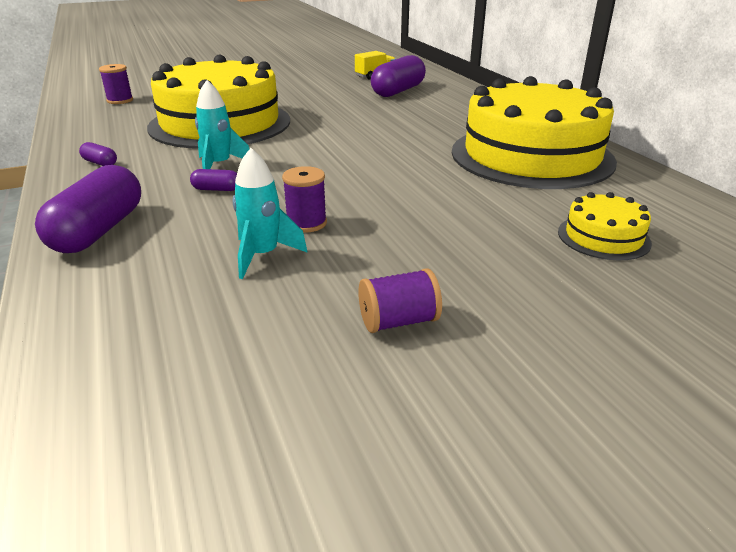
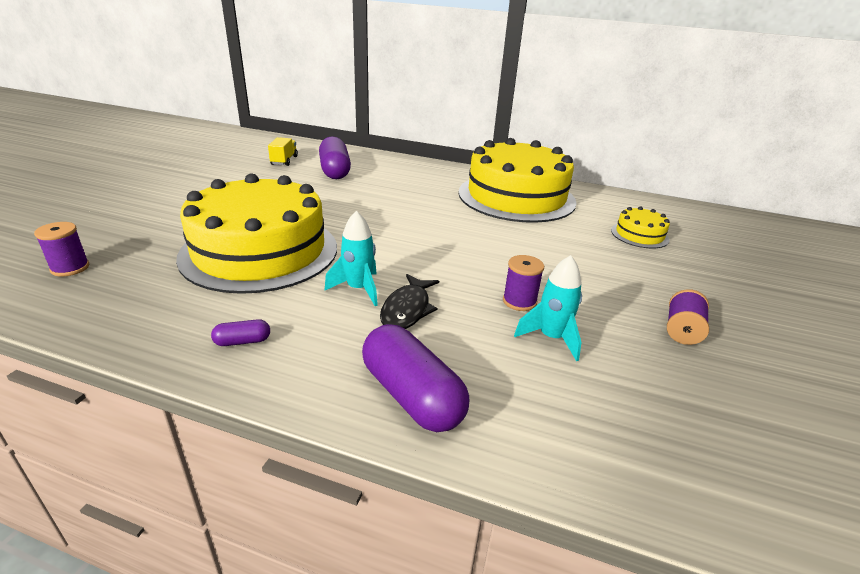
camera: 50 degrees left, 0 degrees up
(216, 189) = (407, 309): purple capsule -> black fish

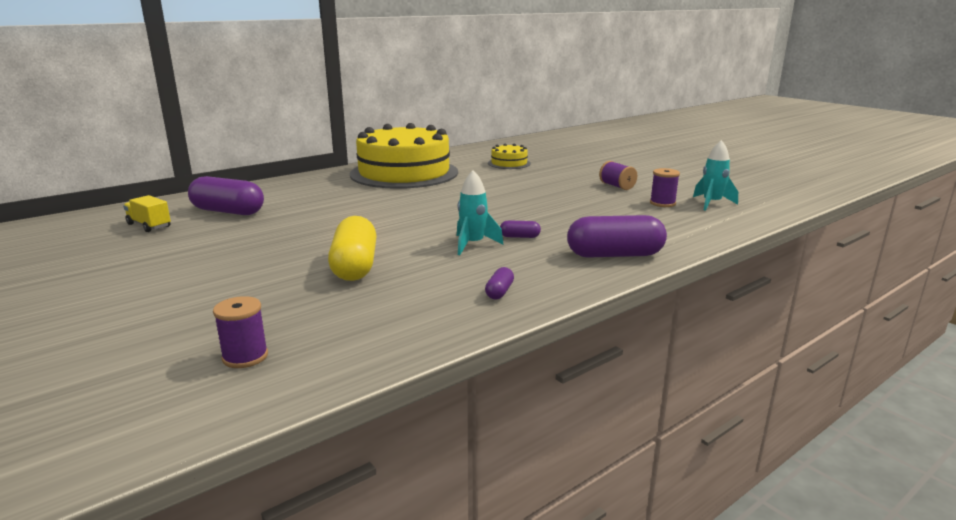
camera: 55 degrees left, 10 degrees down
(260, 251) = (355, 266): yellow cake -> yellow capsule
(407, 309) = (519, 237): black fish -> purple capsule
(519, 301) = (547, 208): purple spool -> purple spool (662, 203)
(551, 338) = (593, 212): turquoise rocket -> turquoise rocket (711, 203)

